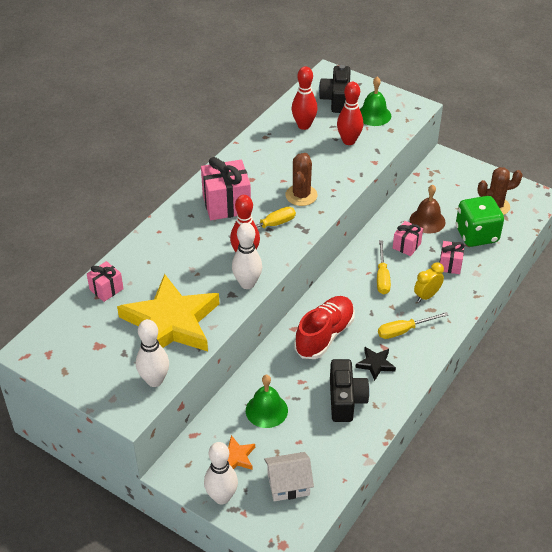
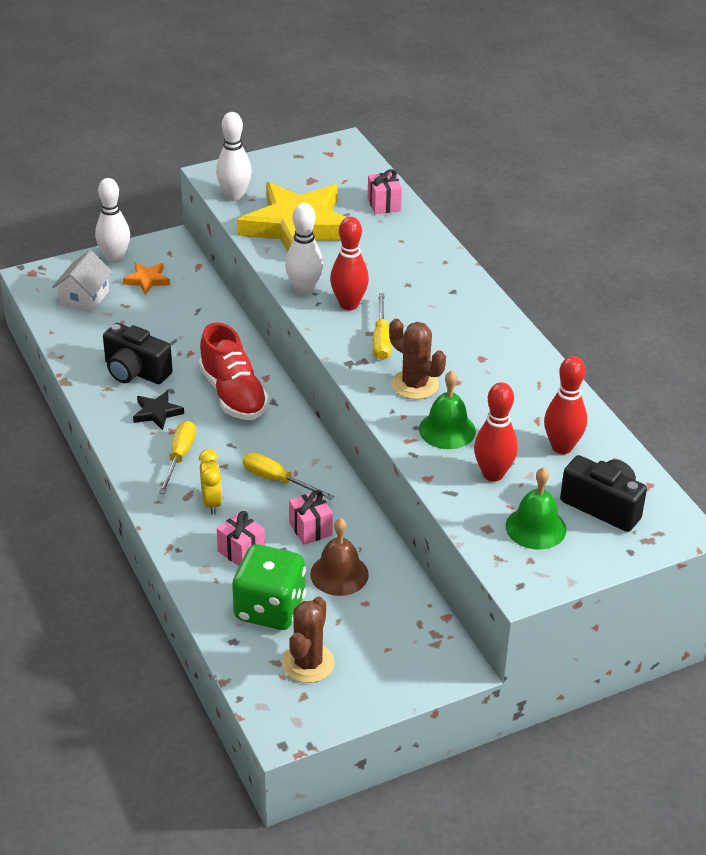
camera: 120 degrees right, 5 degrees down
(226, 204) = (449, 322): pink gift -> none
(266, 410) = (178, 317): green bell -> green bell (447, 430)

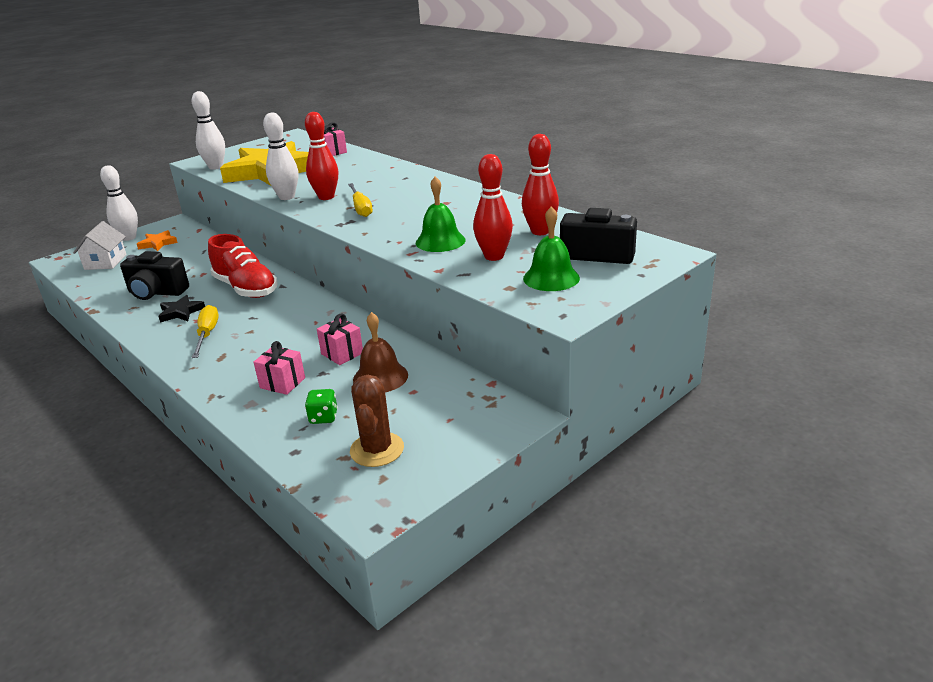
camera: 15 degrees left, 10 degrees down
(211, 502) = (245, 356): yellow clock -> none
(269, 609) = (323, 417): green dice -> green dice, size x0.44
(277, 480) = (301, 330): yellow screwdriver -> none
(415, 385) = (400, 224): brown cactus -> none

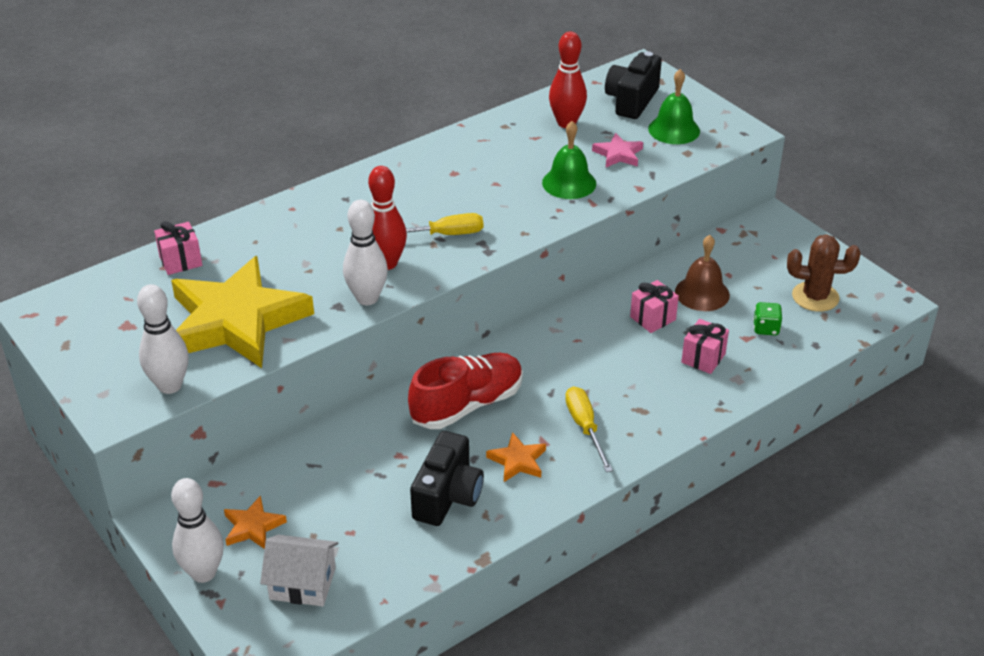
camera: 85 degrees left, 10 degrees up
(181, 312) = (518, 461): black star -> orange star
(207, 334) = (585, 428): yellow screwdriver -> yellow screwdriver turned 75 degrees clockwise
(494, 256) = (618, 154): red bowling pin -> pink star

